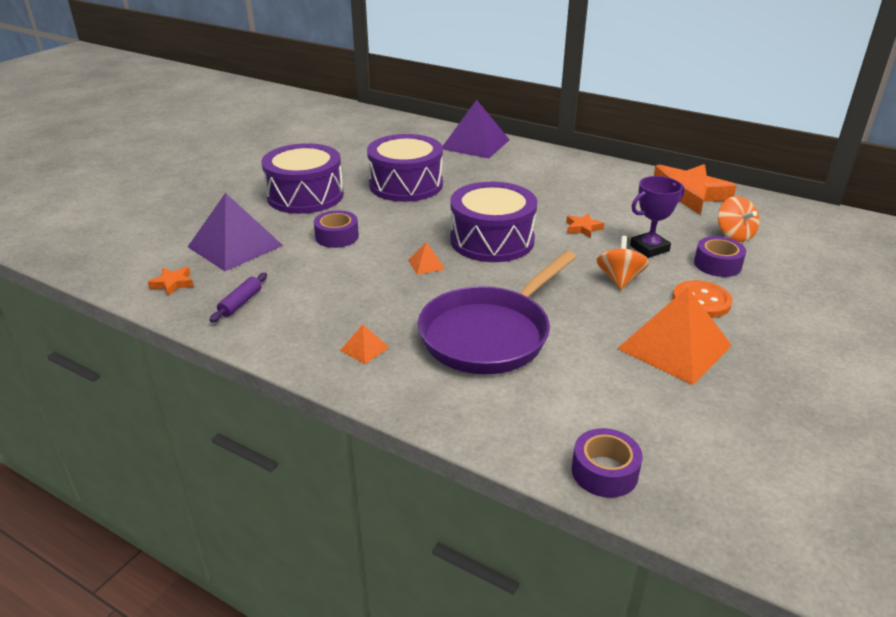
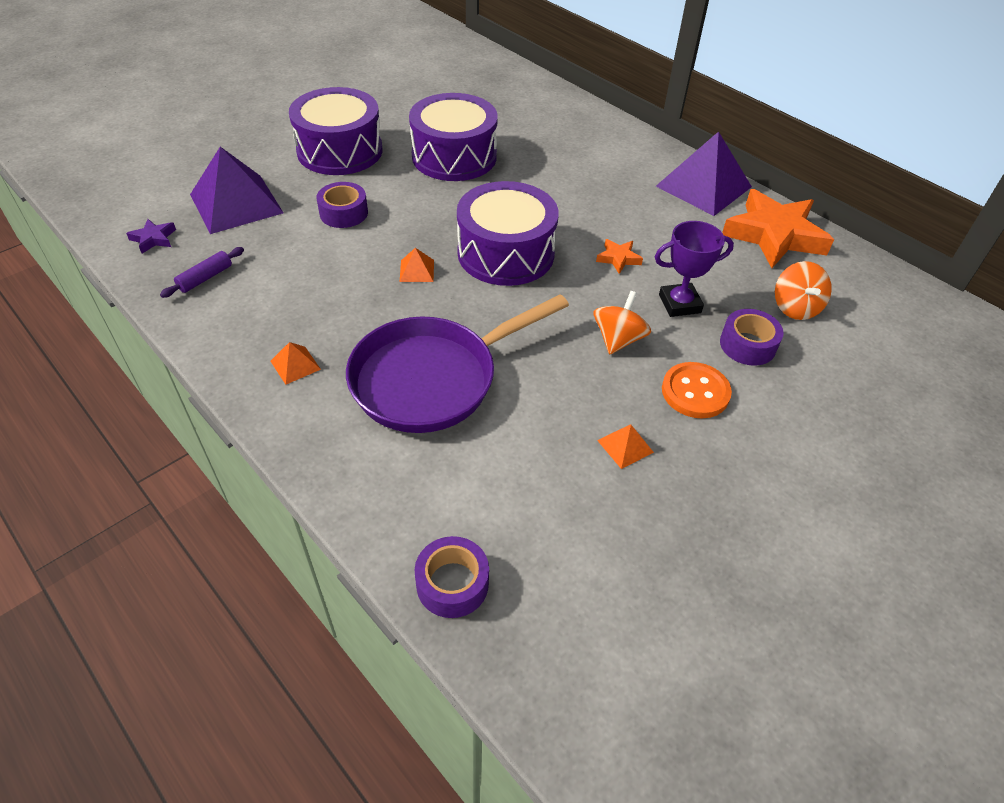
camera: 15 degrees right, 15 degrees up
(173, 284) = (154, 239): orange star -> purple star
(475, 144) = (564, 112): purple pyramid -> purple pyramid (703, 186)
(674, 347) = (625, 446): orange pyramid -> orange pyramid, size x0.42

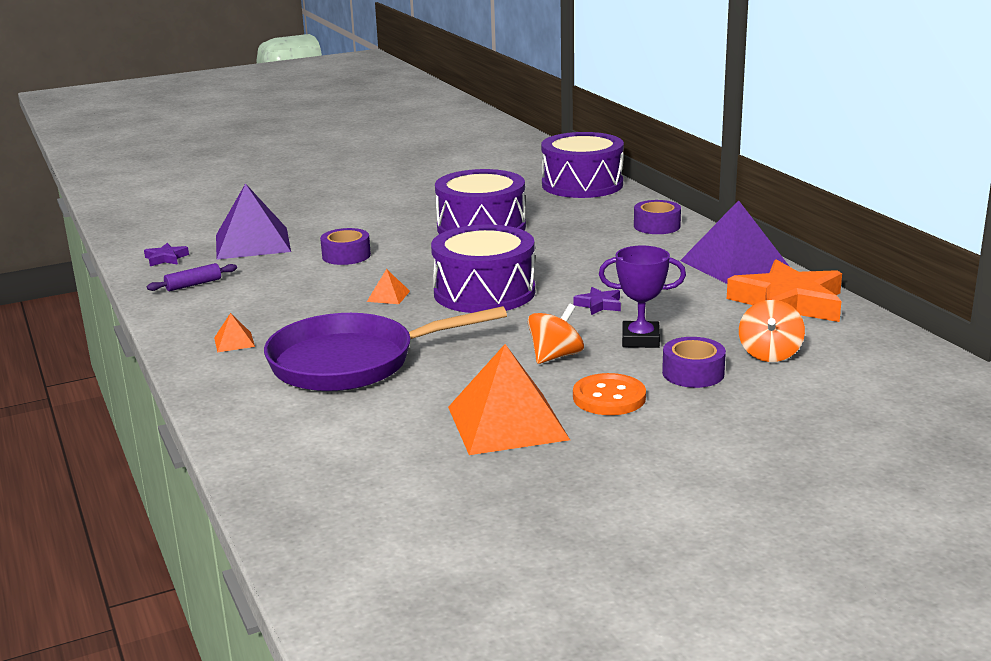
camera: 20 degrees right, 25 degrees down
(340, 151) = (372, 217): purple drum -> purple drum (582, 184)
(452, 583) = (277, 482): purple tape -> purple tape (657, 226)
(618, 258) = (599, 305): orange star -> purple star
(625, 446) = (507, 423): orange pyramid -> orange pyramid, size x2.37

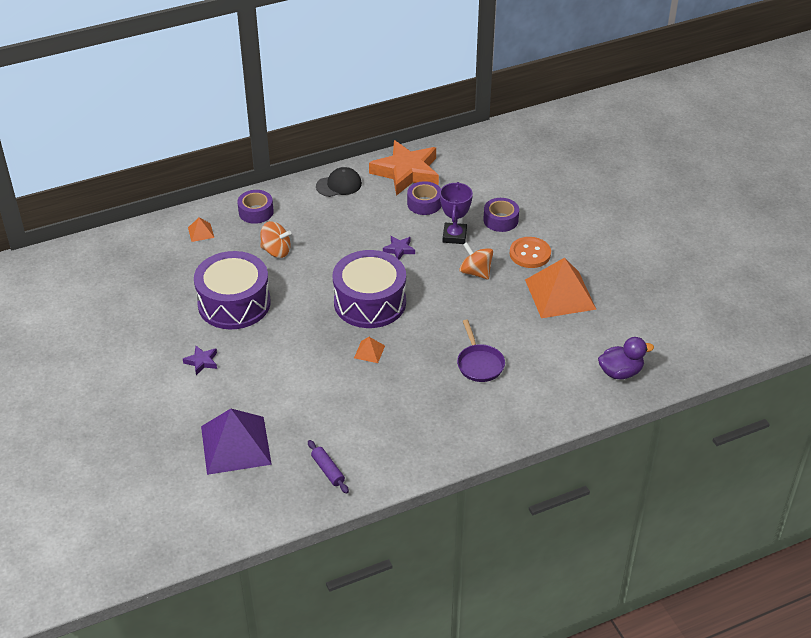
camera: 90 degrees left, 20 degrees up
(166, 258) = (262, 500): purple star -> purple star (202, 362)
(234, 342) = (442, 428): orange pyramid -> orange pyramid (201, 232)
(307, 474) = (620, 372): none -> purple duck
(346, 255) = (280, 381): purple tape -> purple tape (424, 203)
(352, 362) = (479, 364): purple pan -> purple pan, size x0.50
(582, 184) = (143, 243): purple drum -> none
(735, 264) = (339, 185): purple pyramid -> black cap
(769, 354) = (477, 189): orange spinning top -> orange spinning top (276, 251)

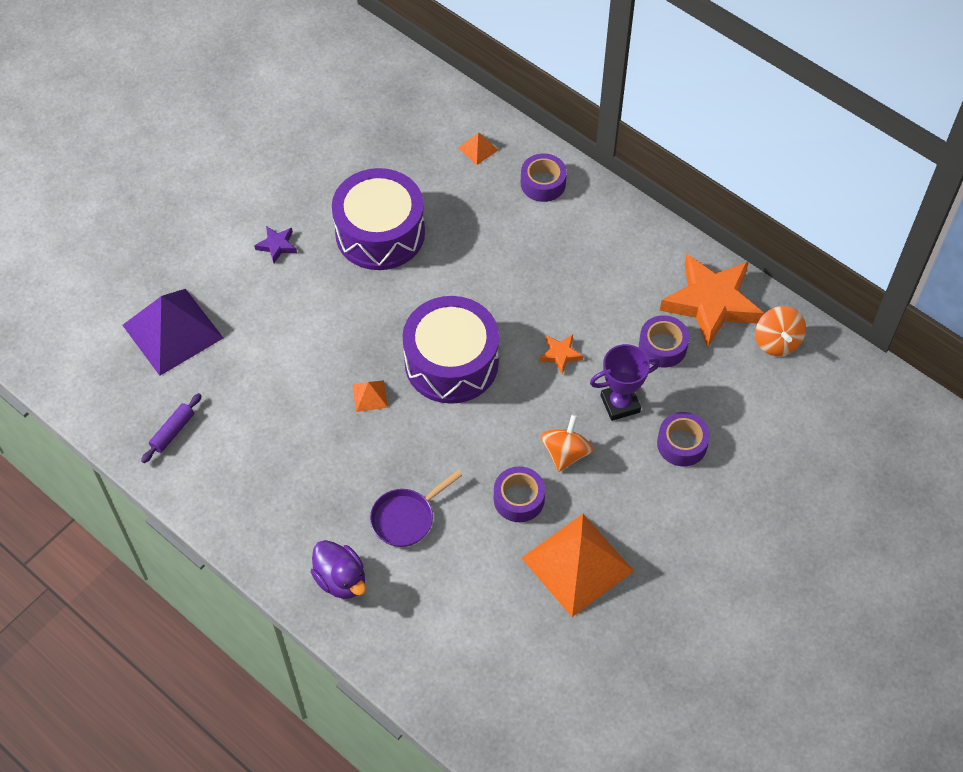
camera: 65 degrees right, 15 degrees up
(276, 251) = (487, 233): orange spinning top -> orange spinning top (777, 341)
(339, 185) = (642, 243): black cap -> none
(399, 249) = (560, 354): purple star -> orange star
(497, 305) = (519, 499): none -> purple tape
(530, 254) = (635, 502): orange button -> none
(620, 372) = (469, 684): purple duck -> purple duck (341, 579)

